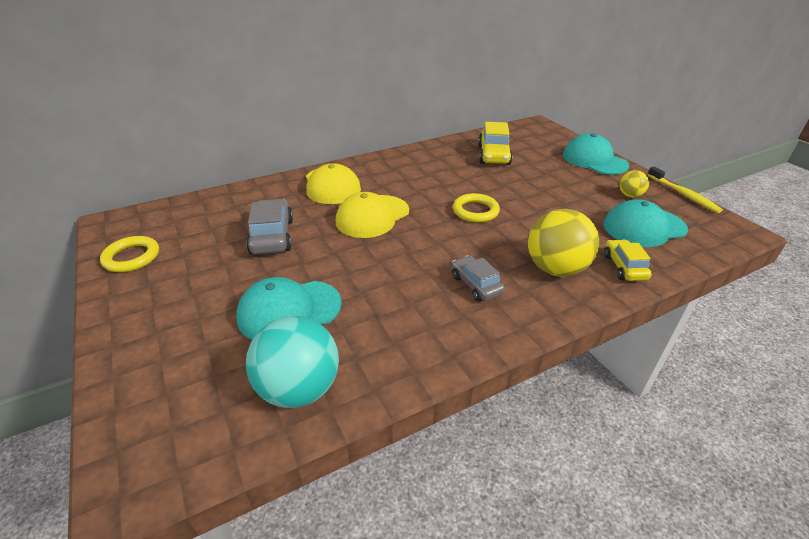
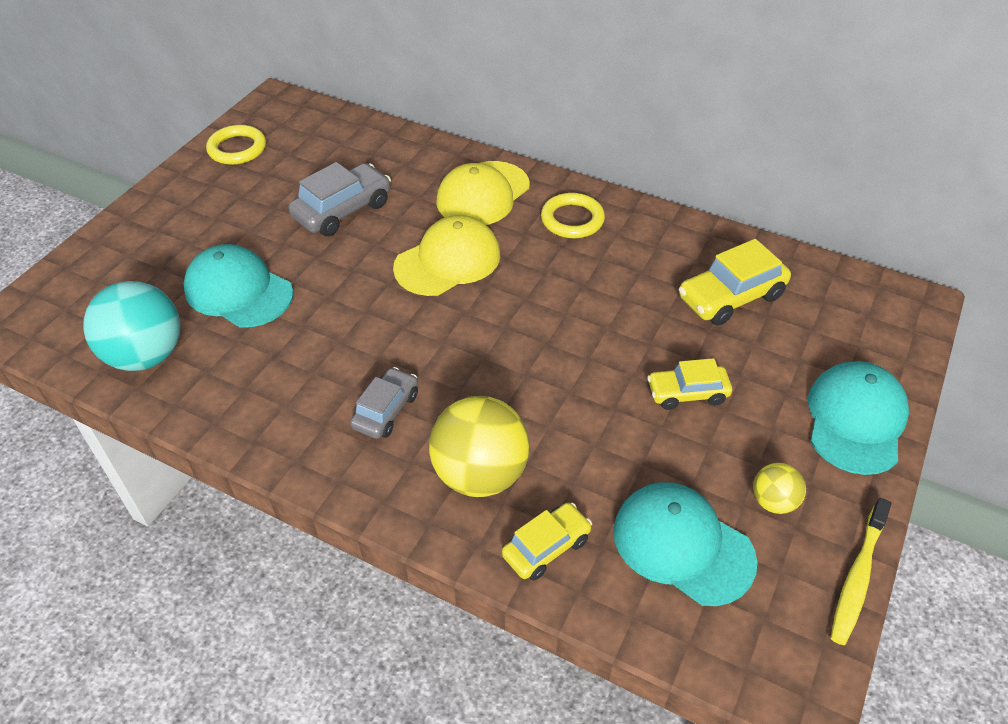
camera: 55 degrees right, 10 degrees up
(372, 216) = (448, 261): yellow cap -> yellow cap turned 135 degrees clockwise
(475, 211) = (548, 344): yellow ring -> yellow ring (572, 220)
(546, 188) = (687, 393): none -> yellow car

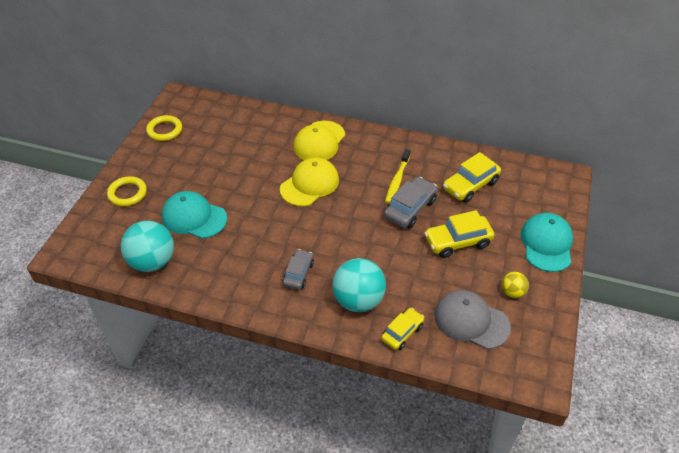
camera: 10 degrees left, 0 degrees up
(342, 210) = (240, 161): grey car -> grey car (410, 209)
(480, 474) = (358, 300): yellow ball -> turquoise ball
(572, 220) = (374, 151): yellow ring -> yellow ring (127, 193)
(682, 545) = (471, 321): turquoise cap -> grey cap
(687, 393) = (458, 242): yellow car -> yellow car, size x1.53
(857, 577) = (560, 323): yellow toothbrush -> yellow toothbrush (397, 180)

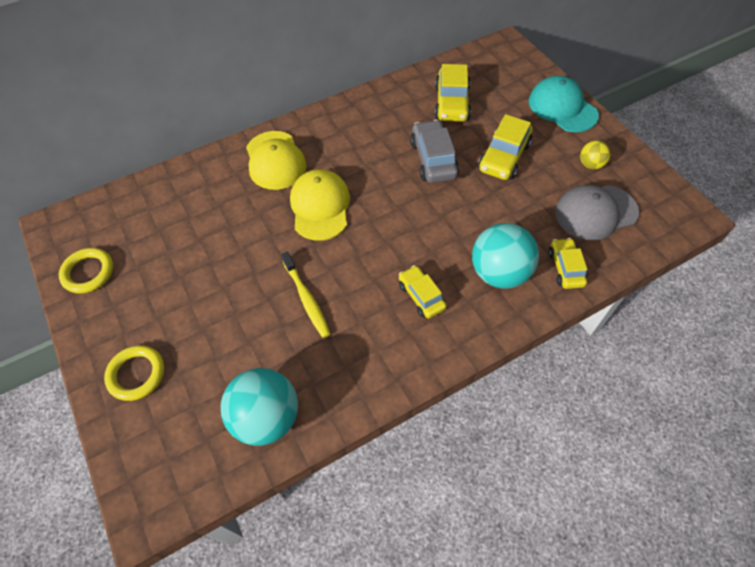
camera: 45 degrees left, 10 degrees up
(194, 217) = (249, 333): turquoise cap -> none
(298, 273) = (421, 296): grey car -> yellow car
(397, 180) = (390, 143): yellow toothbrush -> yellow toothbrush (306, 298)

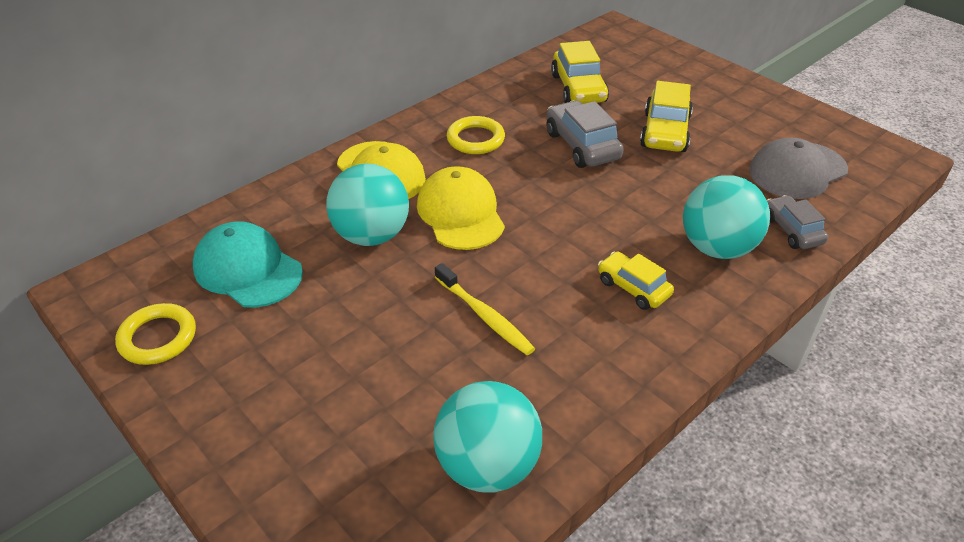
camera: 15 degrees left, 15 degrees down
(136, 374) = (274, 450): yellow ring -> yellow ring (475, 139)
(251, 215) = (371, 235): none -> turquoise ball
(562, 108) = (708, 77): turquoise cap -> turquoise cap (248, 269)
(565, 268) = (792, 230): yellow car -> grey car
(590, 164) = (767, 126): yellow ball -> none

